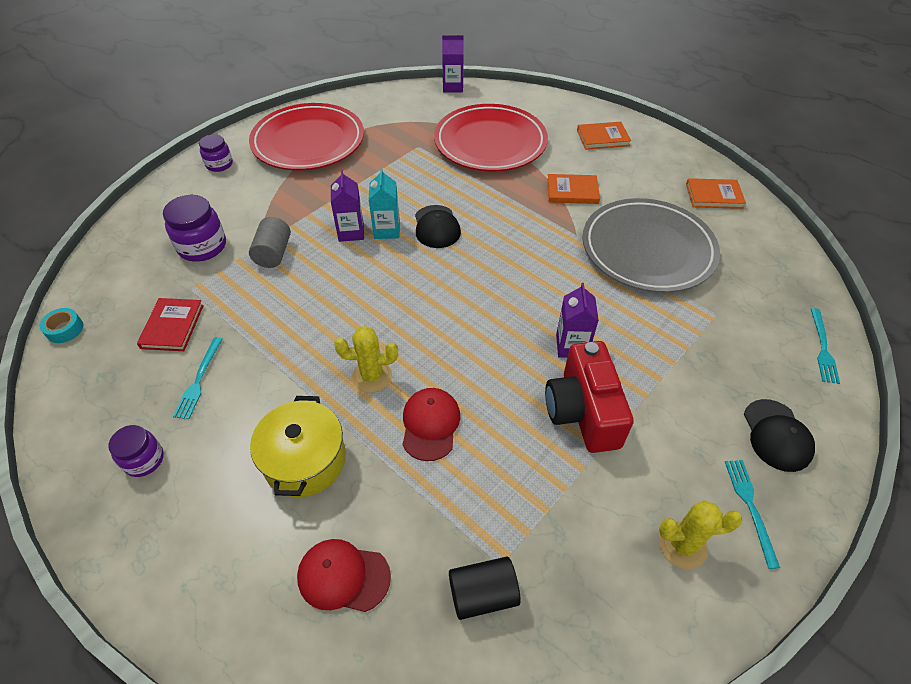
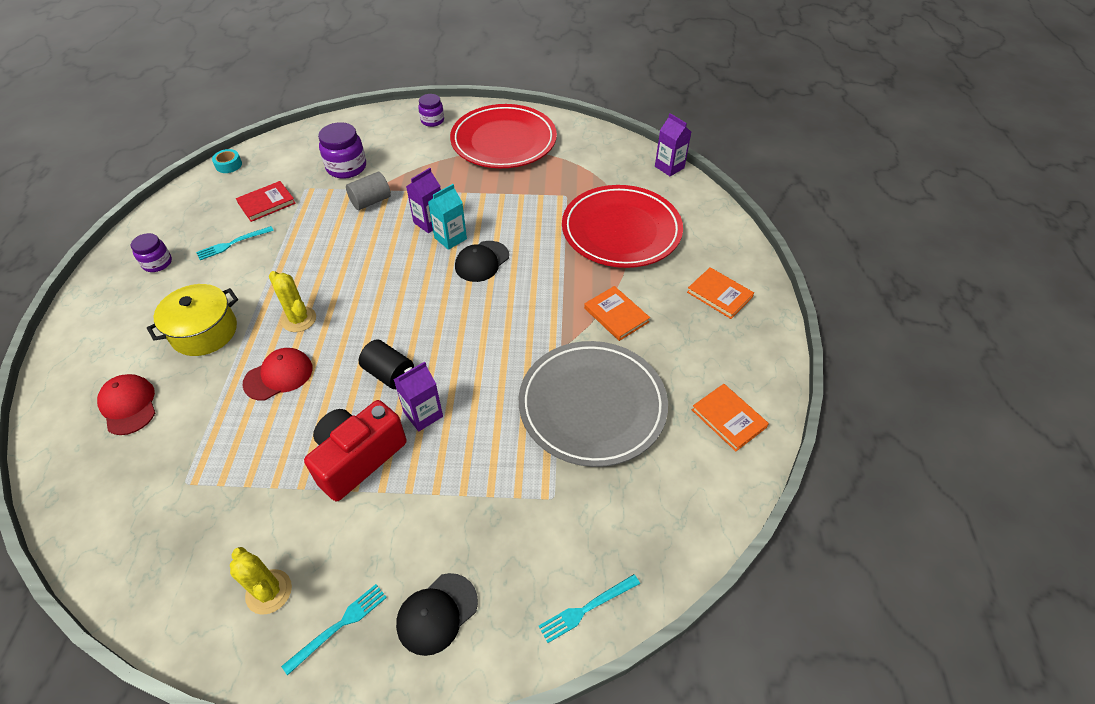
camera: 50 degrees right, 0 degrees up
(483, 594) = (155, 486): black cylinder -> black cylinder (389, 374)

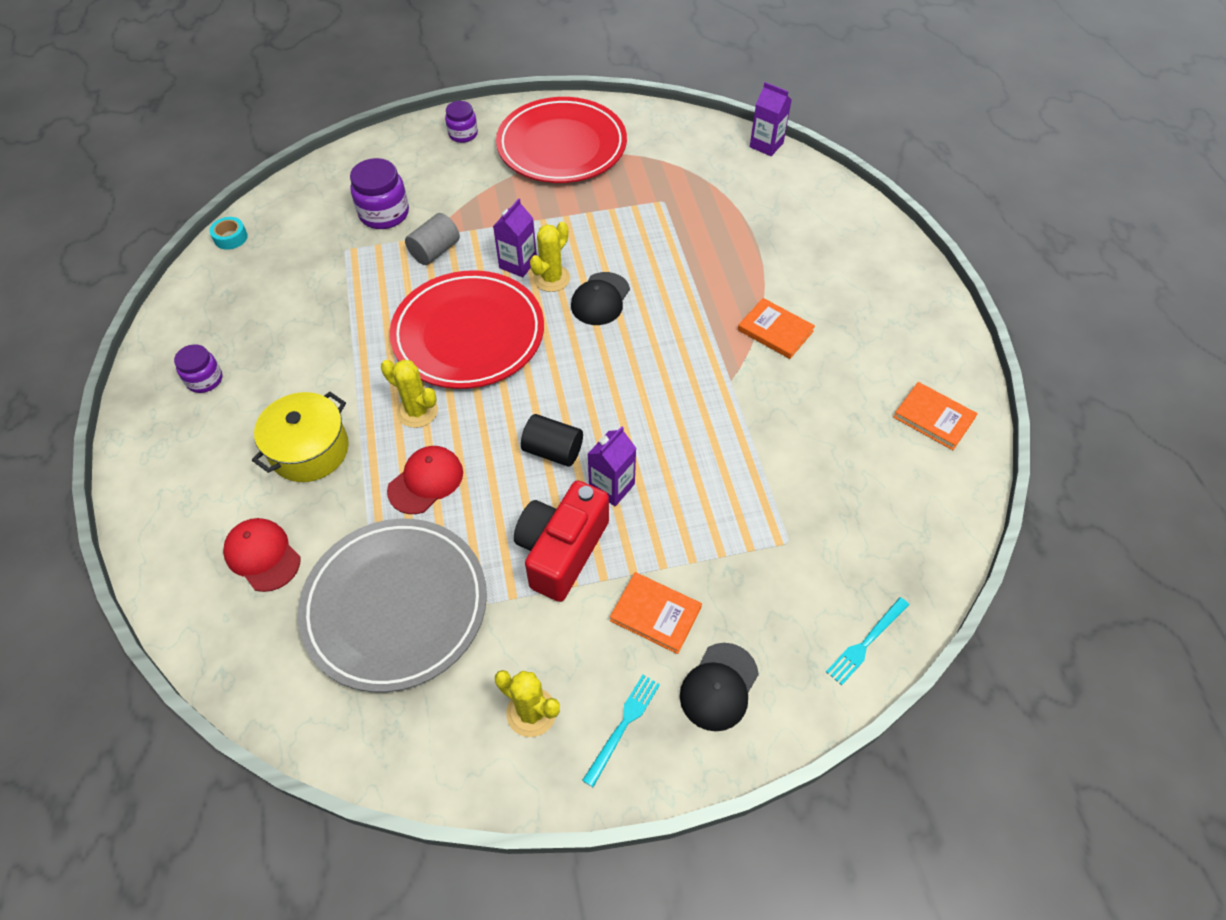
camera: 15 degrees left, 5 degrees up
(233, 243) = (289, 336): turquoise fork -> none
(266, 203) = (305, 278): red book -> none
(450, 238) = (551, 278): turquoise carton -> yellow cactus
(592, 406) = (789, 436): grey plate -> grey plate (395, 606)
(621, 231) = (742, 232): red plate -> red plate (468, 334)
(719, 295) = (876, 285): orange book -> orange book (655, 614)

